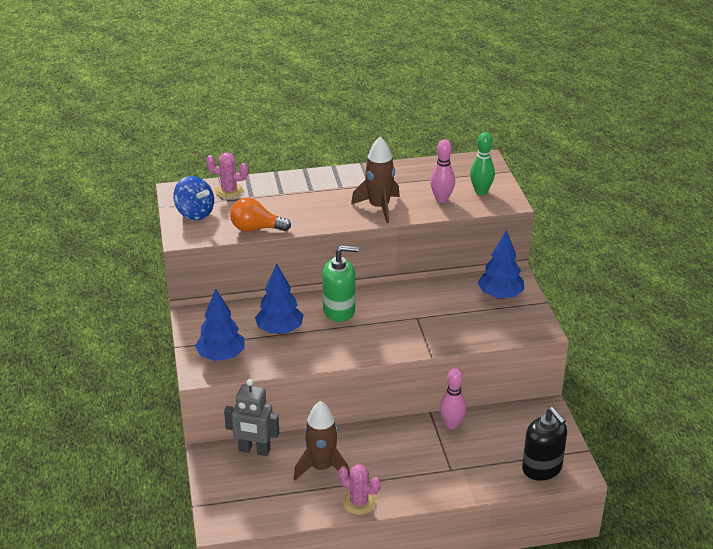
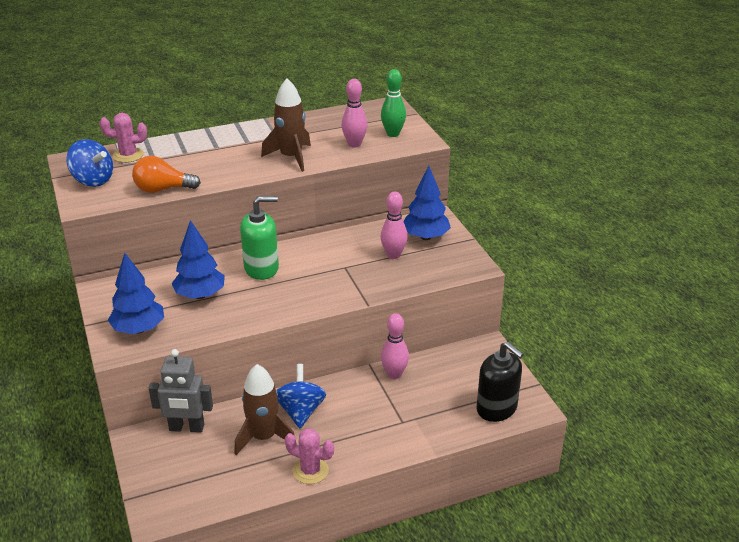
camera: 10 degrees left, 0 degrees up
(359, 448) = (300, 411): none -> blue spinning top
(465, 310) = (393, 255): none -> pink bowling pin

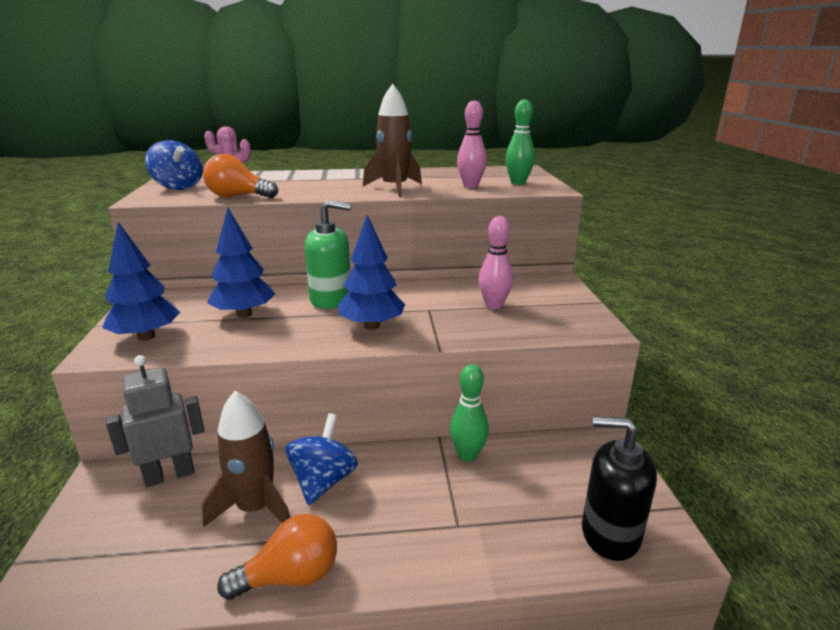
camera: 15 degrees right, 10 degrees down
(186, 428) = (170, 475): grey robot -> grey robot turned 135 degrees clockwise
(310, 470) = (290, 576): pink cactus -> orange light bulb
(394, 374) = (467, 455): pink bowling pin -> green bowling pin
(425, 237) = (539, 294): blue tree -> blue tree (371, 326)
(497, 408) = (610, 533): black soap dispenser -> black soap dispenser turned 135 degrees clockwise

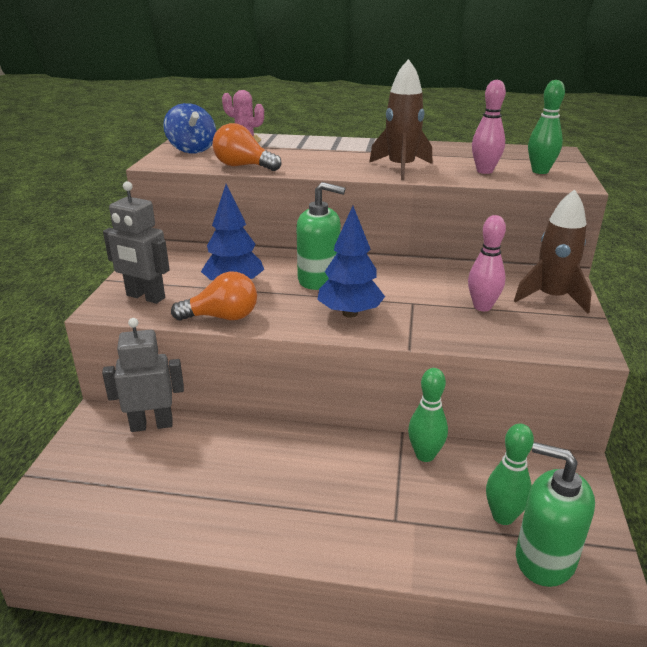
camera: 15 degrees right, 5 degrees up
(146, 336) = (145, 297): blue tree -> grey robot
(255, 508) = (217, 468): brown rocket -> brown rocket (551, 297)
(290, 576) = (234, 533): orange light bulb -> orange light bulb (222, 317)
(323, 481) = (281, 455): blue spinning top -> none
(558, 500) = (503, 516): none -> green bowling pin
(610, 533) = (544, 559): black soap dispenser -> green soap dispenser

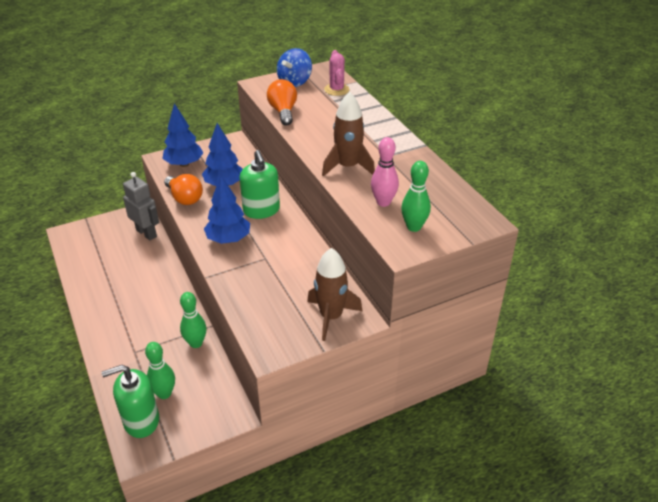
camera: 55 degrees right, 10 degrees up
(145, 297) = (184, 164): grey robot -> blue tree
(482, 307) = (286, 289): pink bowling pin -> none
(544, 559) = (141, 421): green soap dispenser -> green soap dispenser turned 105 degrees counterclockwise

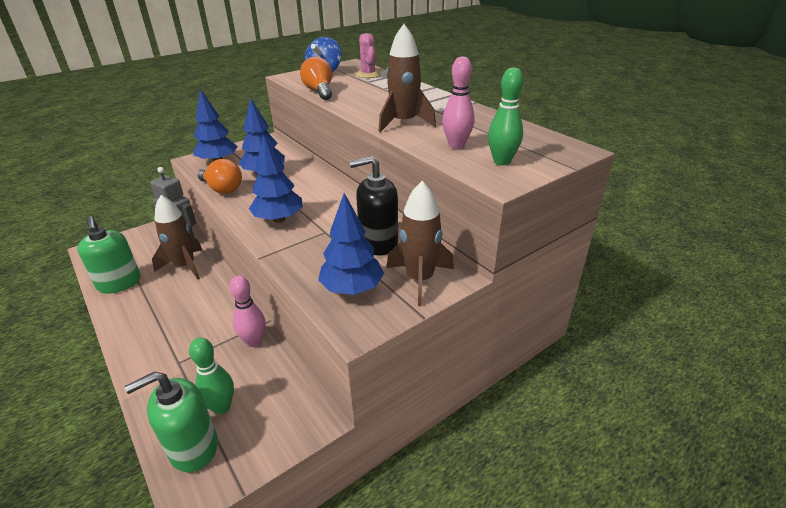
camera: 10 degrees left, 5 degrees down
(145, 262) = (185, 266): none -> brown rocket
(196, 343) = (254, 341): green bowling pin -> pink bowling pin
(261, 210) = (310, 190): green soap dispenser -> green soap dispenser (119, 283)
(274, 317) = (352, 288): none -> blue tree
(307, 276) = (378, 243): none -> black soap dispenser

